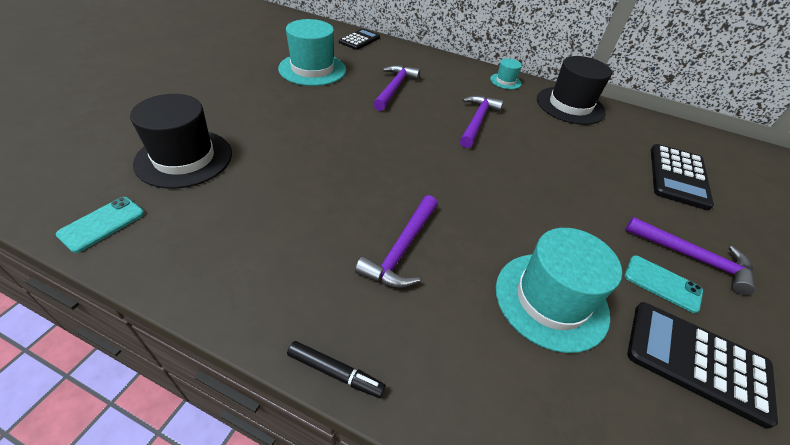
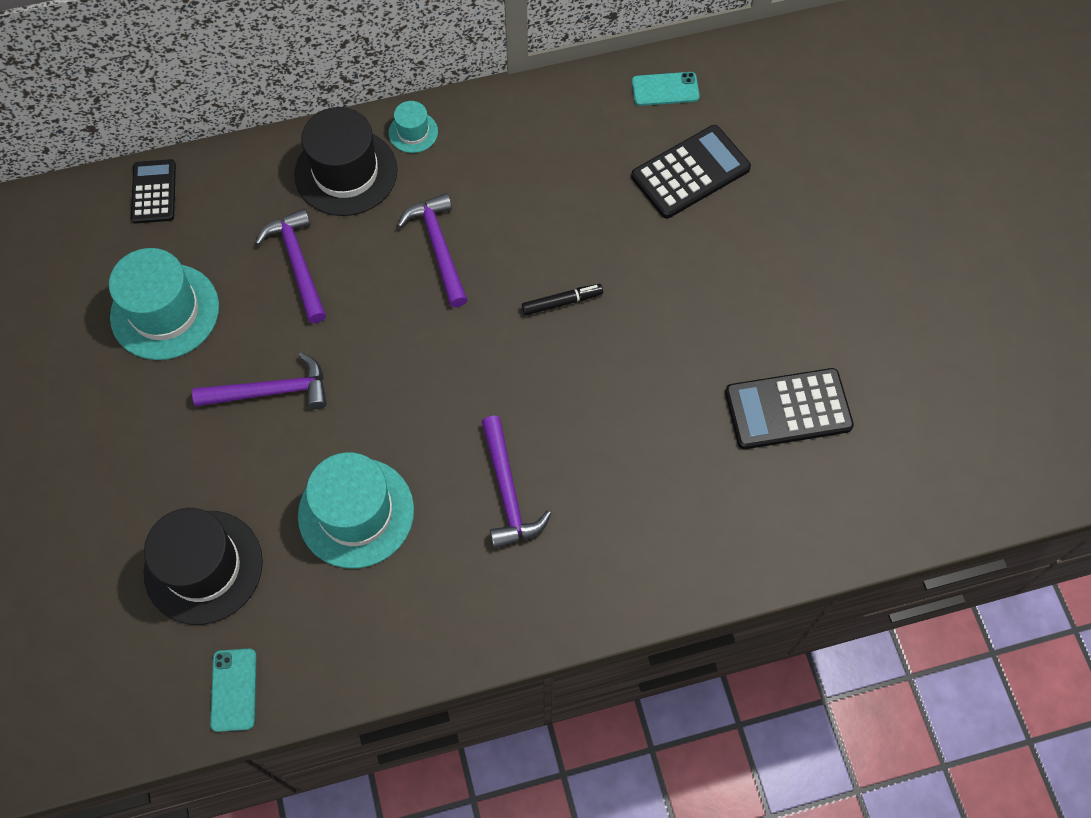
camera: 35 degrees left, 20 degrees up
(335, 372) = (553, 634): black marker -> black marker (562, 302)
(551, 300) = (658, 440): turquoise hat -> turquoise hat (356, 512)
(570, 105) = (518, 124): black hat -> black hat (346, 172)
(662, 283) = (734, 347): turquoise phone -> turquoise phone (665, 89)
(678, 176) = (690, 172): black calculator -> black calculator turned 105 degrees counterclockwise
(692, 258) = (746, 292): purple hammer -> purple hammer (271, 391)

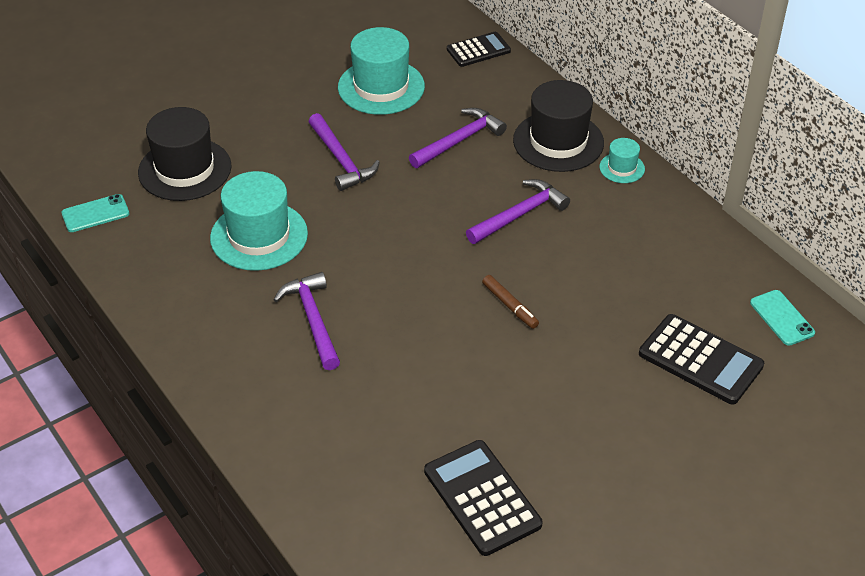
camera: 70 degrees right, 20 degrees down
(507, 492) = (313, 320): purple hammer -> purple hammer turned 105 degrees clockwise
(562, 302) = (510, 306): black marker -> brown marker

